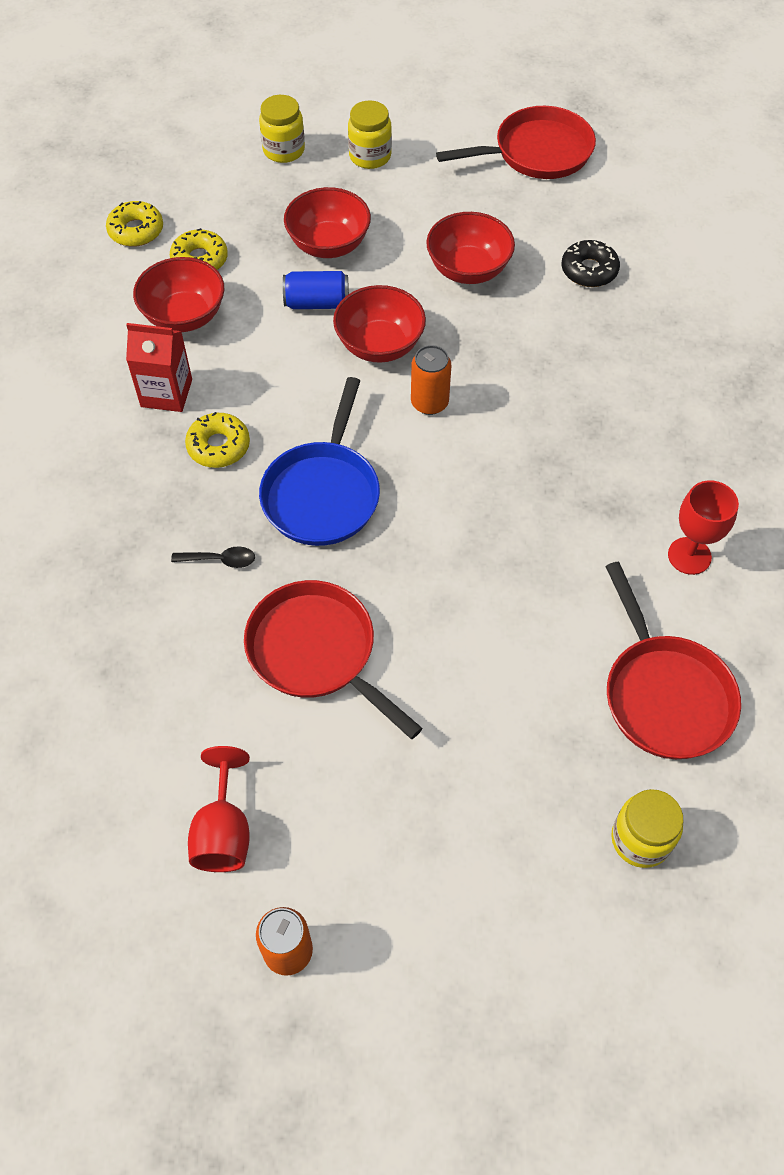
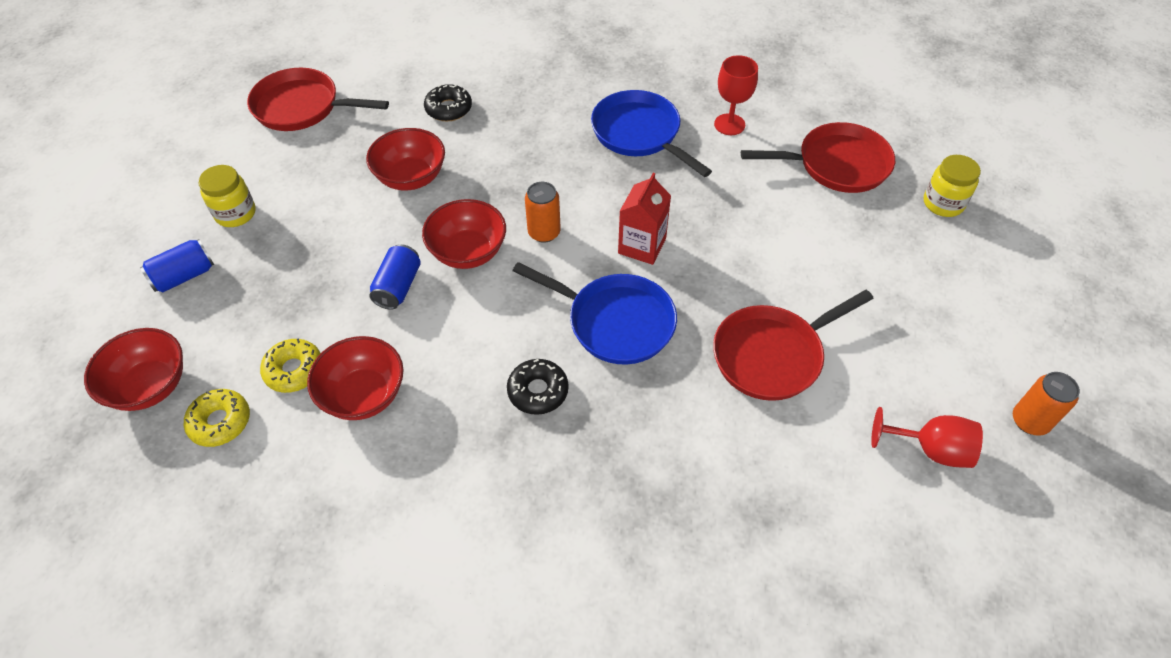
camera: 75 degrees left, 5 degrees down
(166, 393) = (457, 425): red carton -> red carton (642, 246)
(218, 446) = (538, 391): yellow donut -> black donut
(220, 560) = (665, 410): black spoon -> none
(284, 150) = (184, 276): yellow jar -> blue can
(328, 244) = (330, 265): red bowl -> red bowl (150, 386)
(536, 152) = (302, 107): red pan -> red pan turned 75 degrees counterclockwise
(627, 461) = (640, 134): none -> blue pan

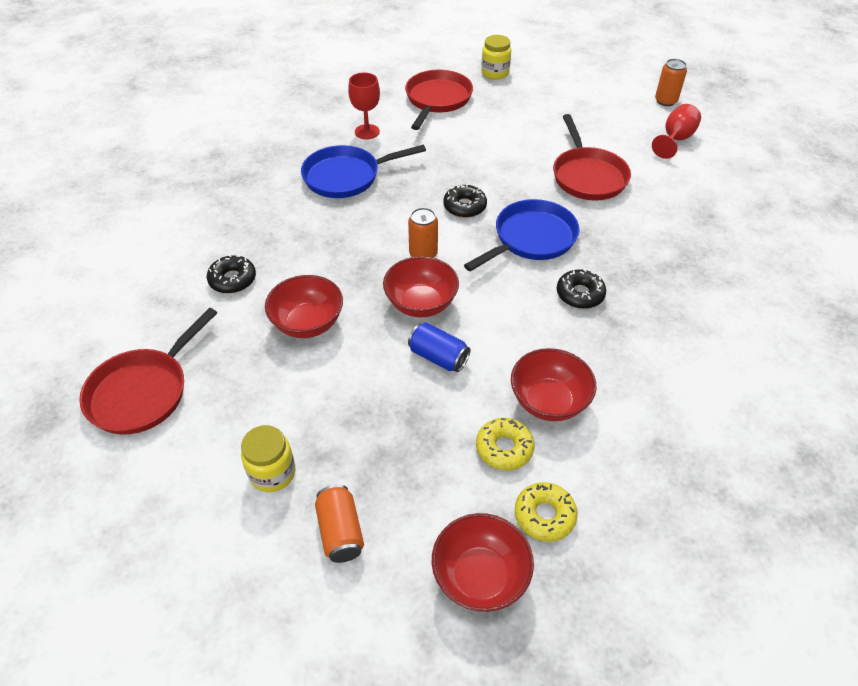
camera: 70 degrees left, 5 degrees down
(184, 276) = (340, 531): blue can -> orange can
(642, 246) = (464, 206): red carton -> black donut

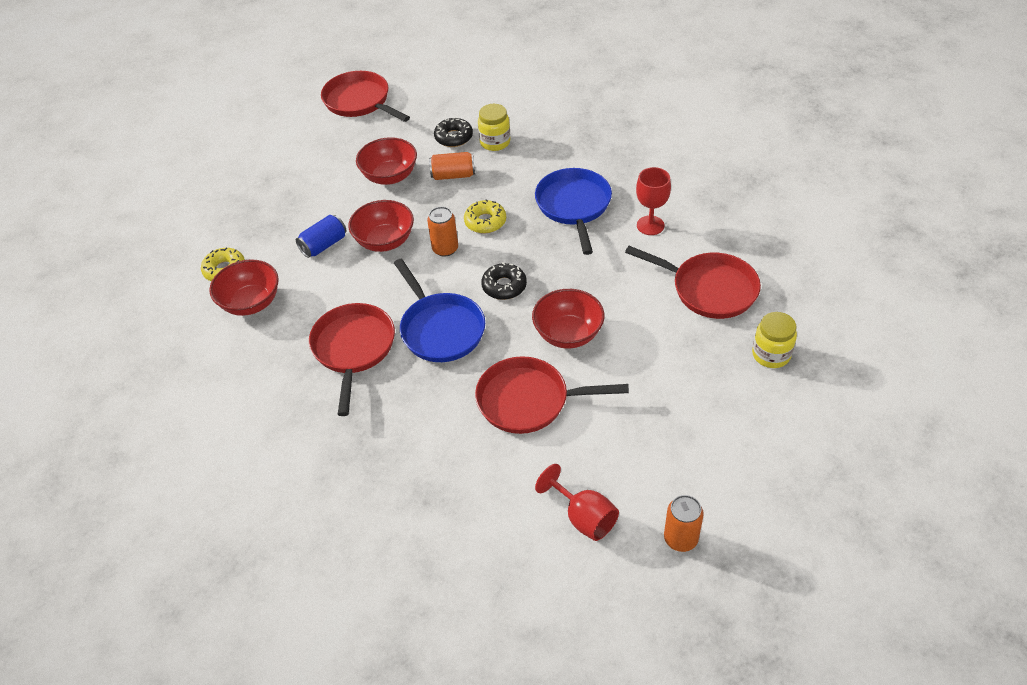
camera: 105 degrees right, 0 degrees up
(272, 473) = (266, 158): yellow jar -> yellow jar (495, 142)
(340, 531) = (209, 185): orange can -> orange can (453, 175)
(480, 576) = (144, 244): red bowl -> red bowl (568, 334)
(544, 515) = (163, 281): yellow donut -> yellow donut (485, 222)
(580, 294) = (353, 349): black donut -> red pan

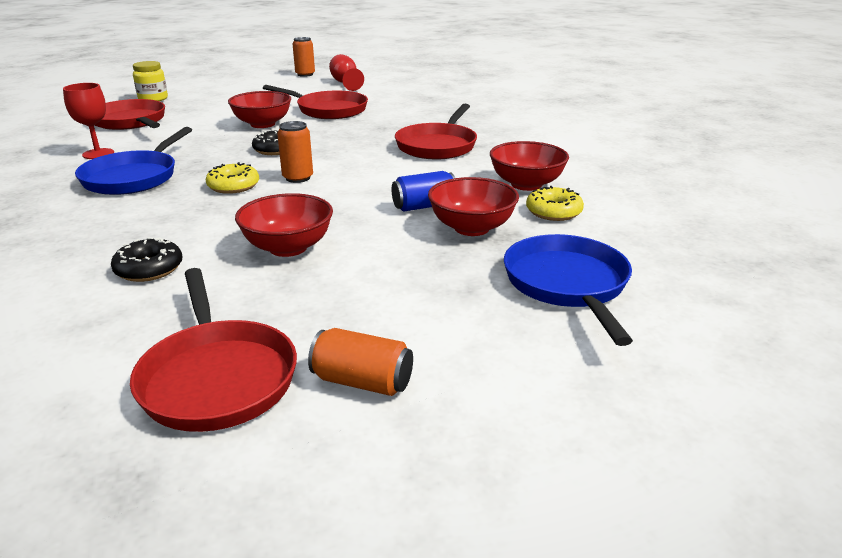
camera: 160 degrees left, 20 degrees down
(385, 241) = (353, 195): red bowl -> red bowl (471, 228)
(440, 328) = (355, 142): blue pan -> blue pan (568, 285)
(453, 175) = (210, 229): orange can -> orange can (362, 382)
(495, 142) = (109, 248): yellow jar -> none

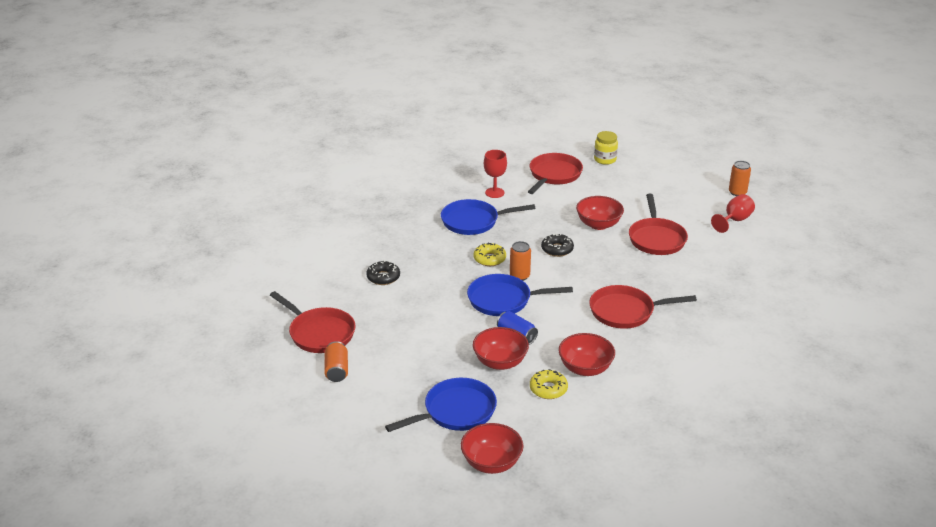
camera: 65 degrees right, 5 degrees up
(217, 377) = (319, 333): red pan -> red pan turned 90 degrees counterclockwise
(288, 248) = (431, 308): red bowl -> red bowl (491, 463)
(336, 197) = (504, 300): none -> blue pan

